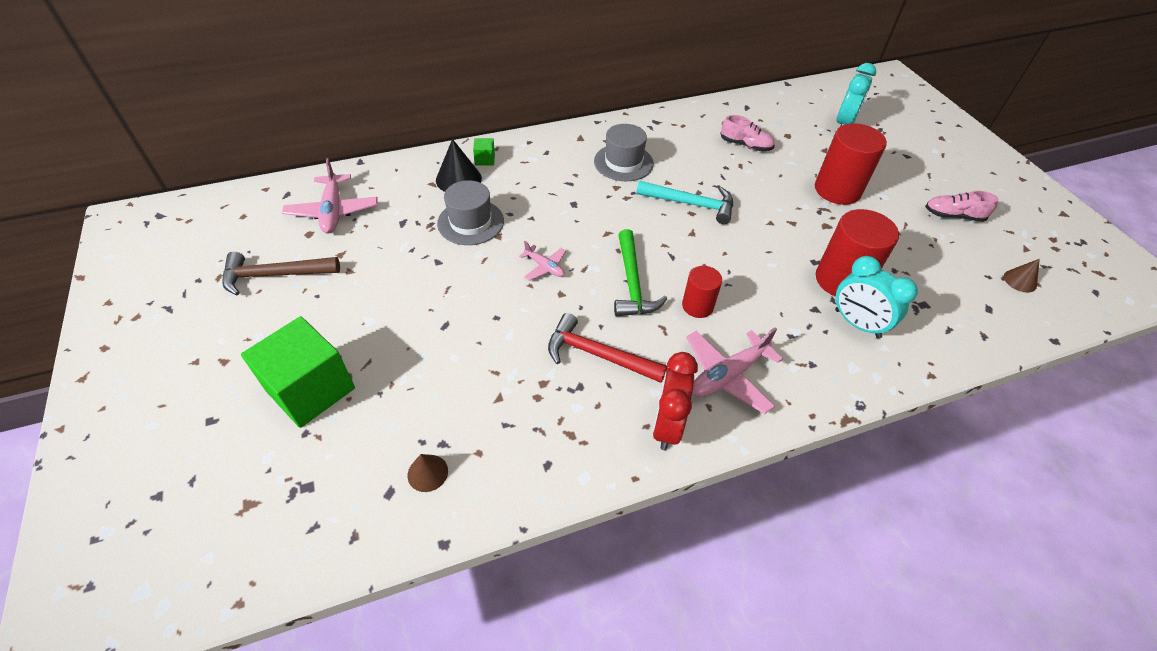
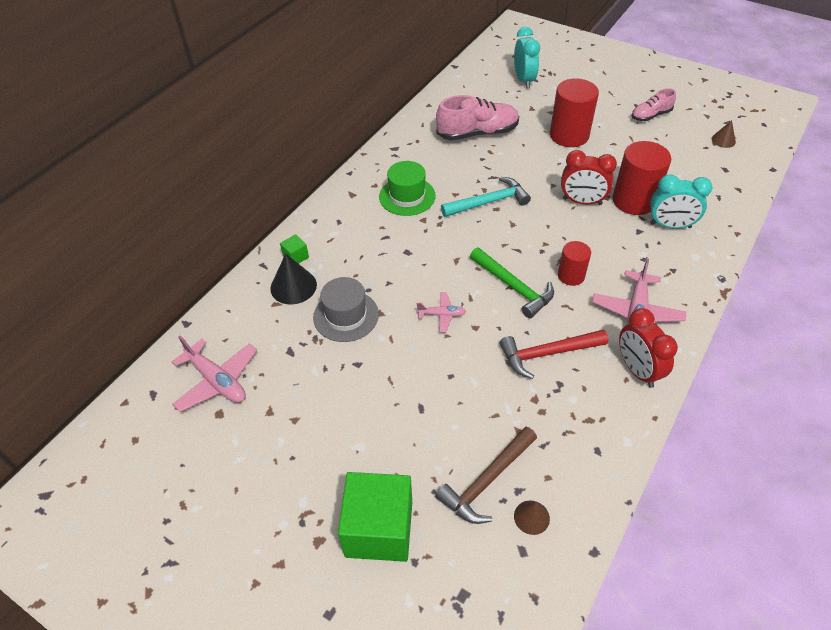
camera: 35 degrees left, 0 degrees up
(275, 275) = (233, 467): brown hammer -> brown hammer (486, 481)
(623, 162) = (407, 196): grey hat -> green hat
(745, 145) = (477, 133): pink shoe -> pink shoe, size x1.73
(784, 251) = (582, 201): none -> red clock

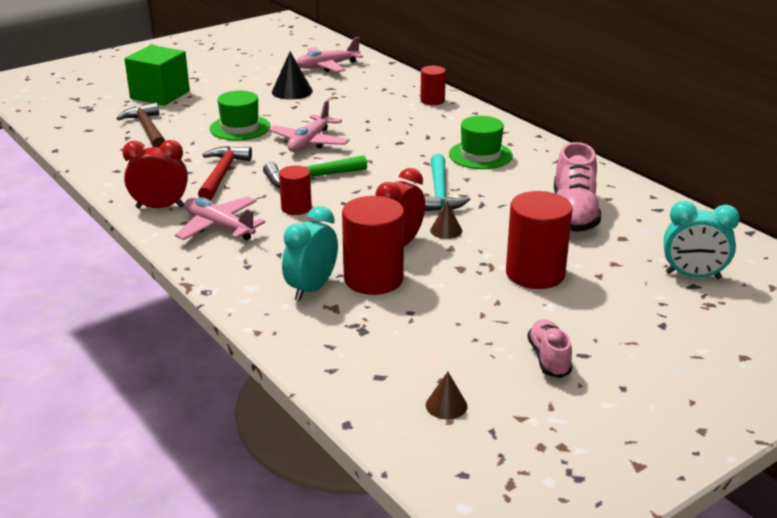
camera: 110 degrees right, 20 degrees down
(293, 286) = (397, 96): black cone -> black cone (292, 91)
(296, 257) = (432, 100): green cube -> red cylinder
(346, 316) = (346, 109): grey hat -> none
(437, 388) = (240, 128): none -> green hat
(442, 315) = (309, 142): pink plane -> pink plane, size x1.77
(531, 517) = (104, 137): brown cone -> brown cone (446, 230)

